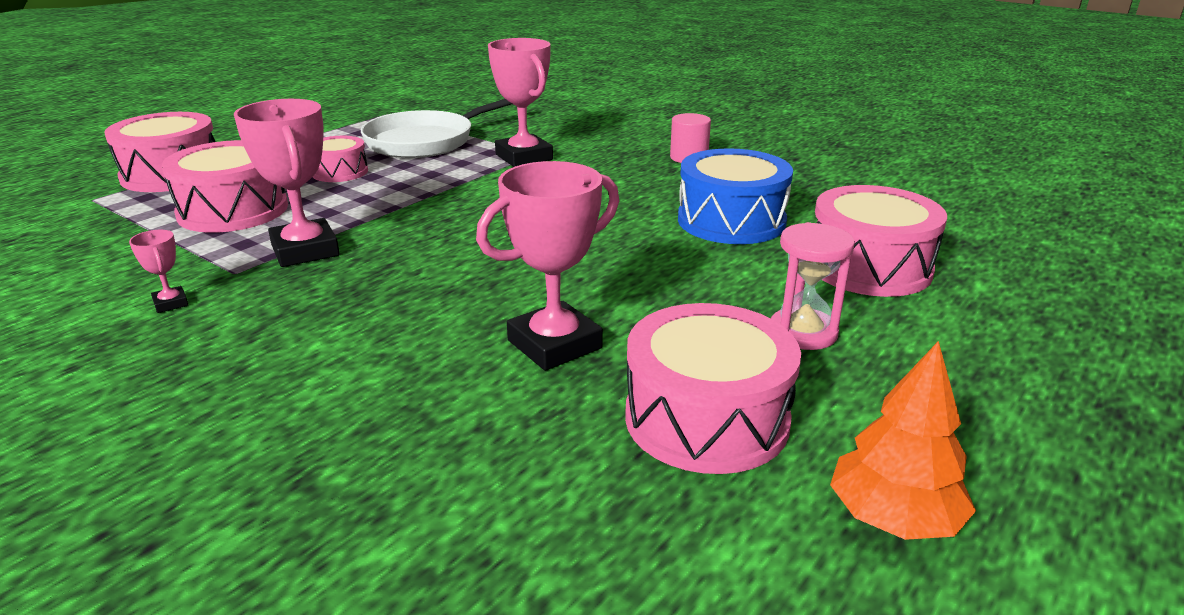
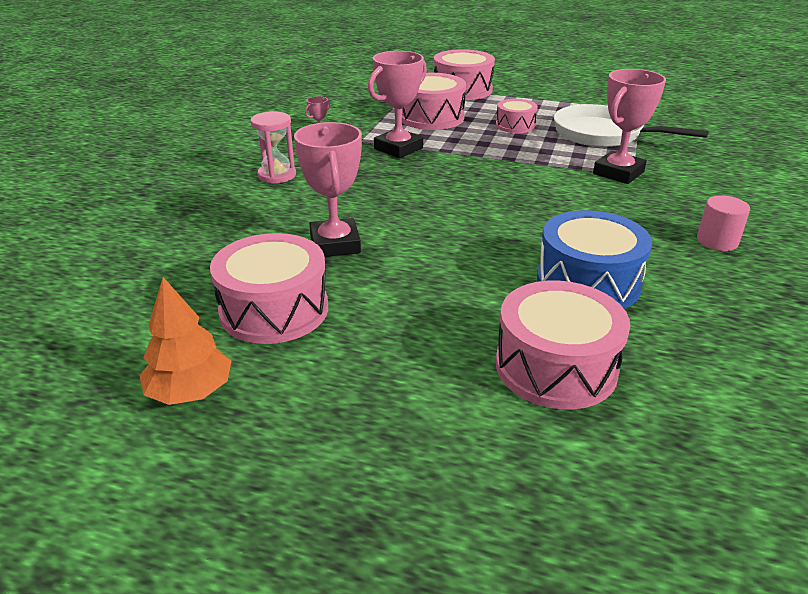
camera: 70 degrees right, 5 degrees up
(554, 344) = (335, 244): pink trophy -> pink trophy turned 45 degrees clockwise
(803, 332) = (406, 338): pink hourglass -> pink hourglass (277, 175)

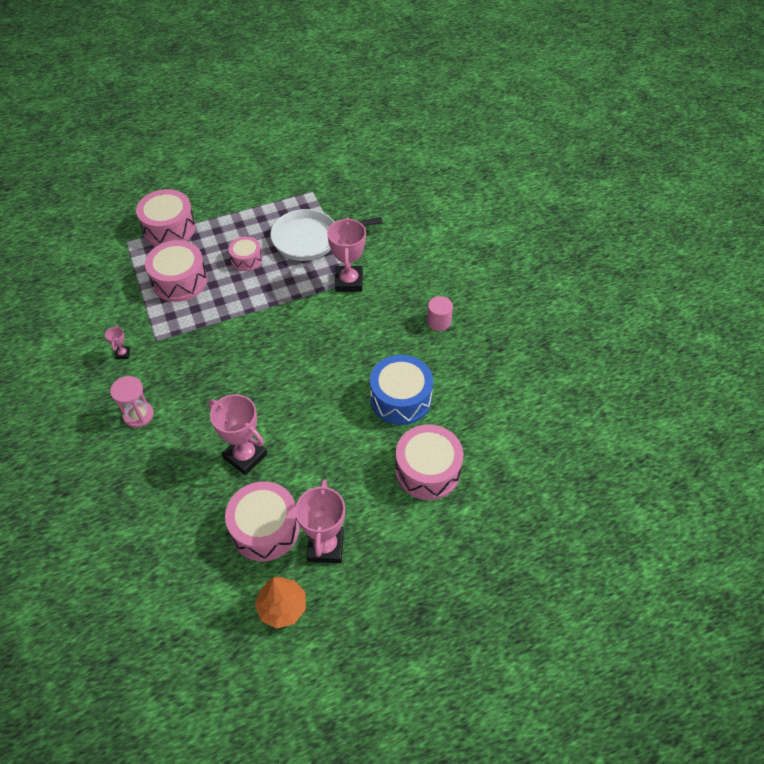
camera: 40 degrees left, 20 degrees up
(398, 148) = (192, 334): pink trophy -> pink trophy (325, 546)

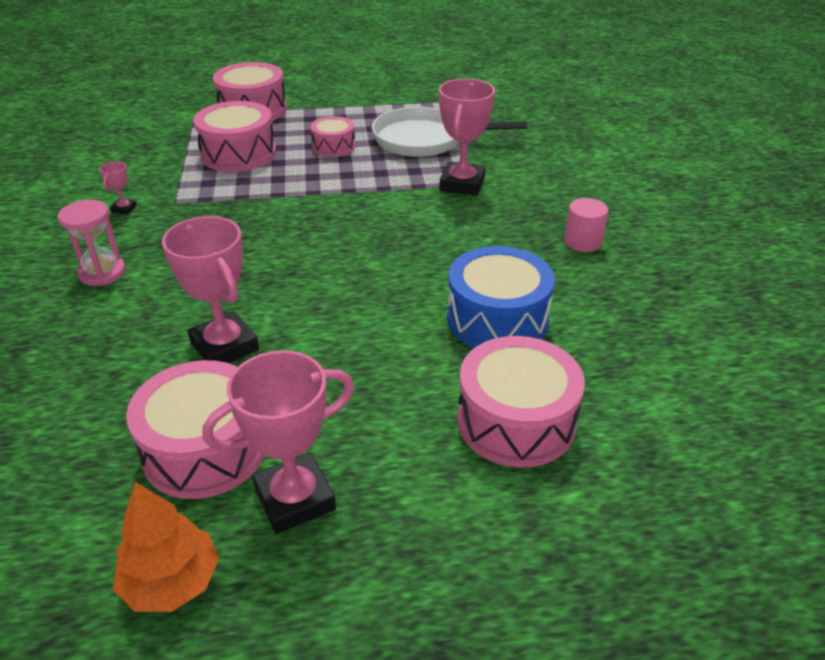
camera: 15 degrees right, 15 degrees down
(325, 546) = (295, 499): pink trophy -> pink trophy turned 45 degrees clockwise

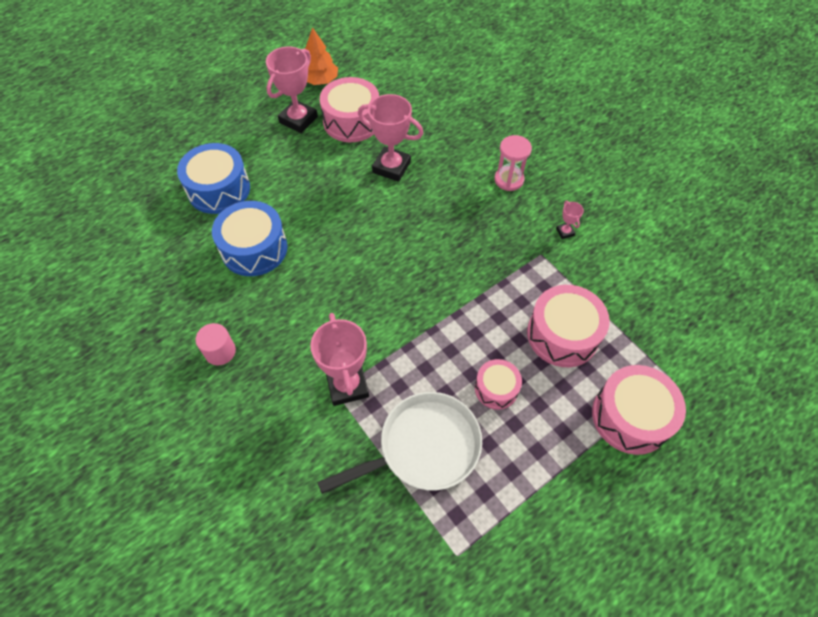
camera: 150 degrees right, 20 degrees up
(516, 421) = (219, 189): pink drum -> blue drum

